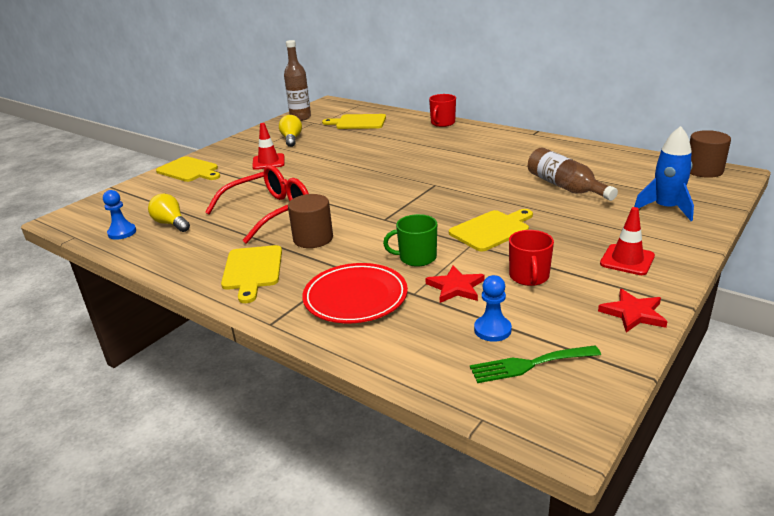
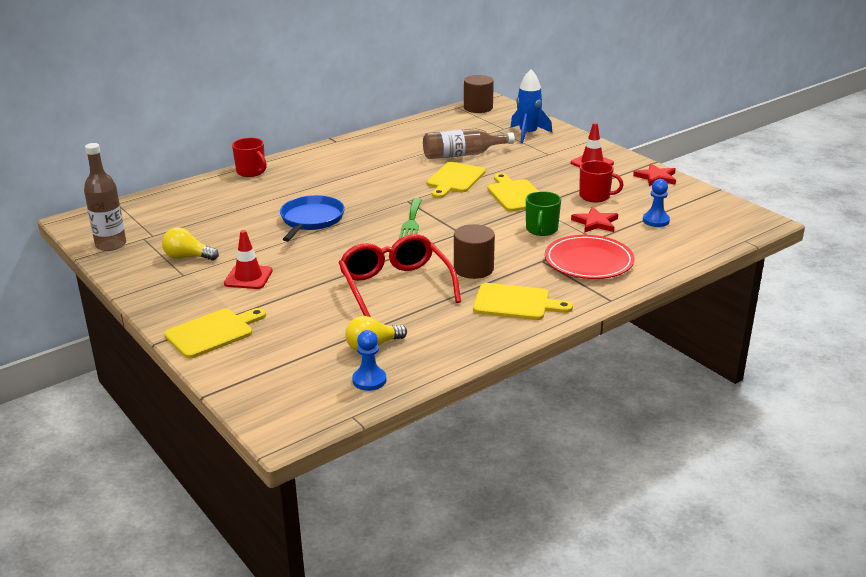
camera: 75 degrees left, 0 degrees up
(358, 122) = (183, 212): yellow cutting board -> yellow cutting board (454, 179)
(372, 159) = (311, 220): none -> blue pan
(529, 364) = (697, 217): green fork -> green fork (411, 222)

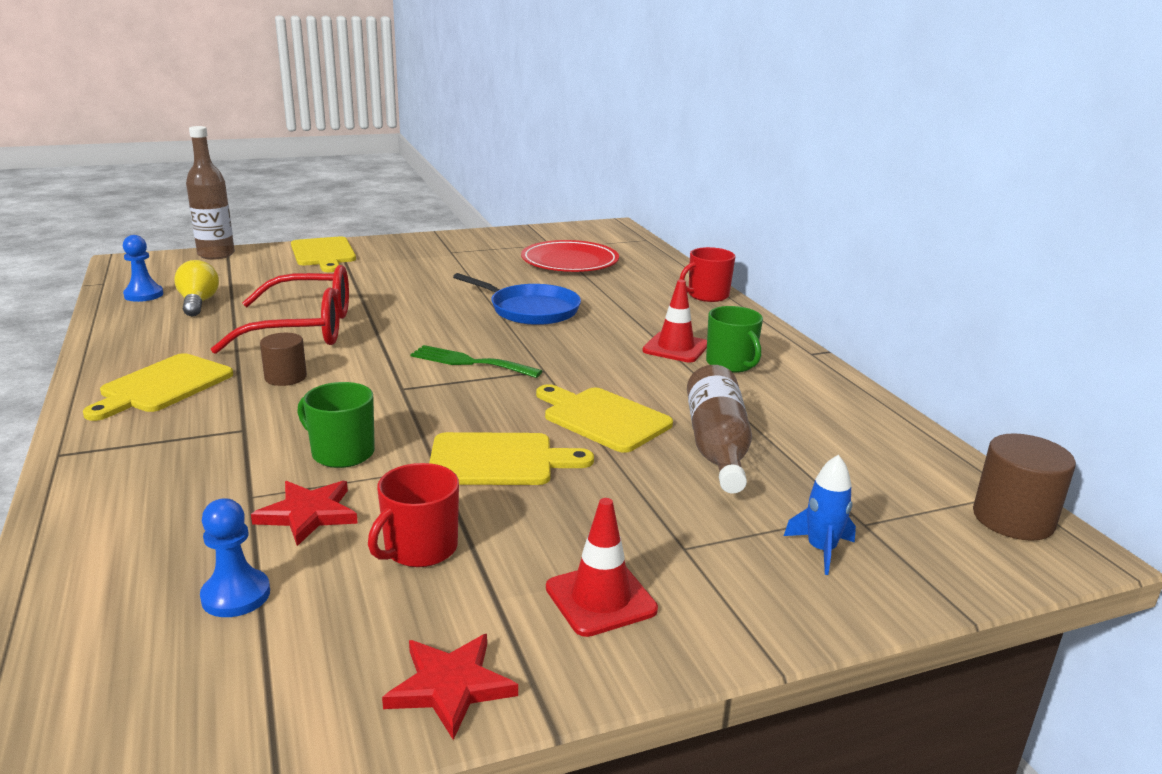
camera: 105 degrees right, 5 degrees down
(111, 245) = (546, 234): brown bottle -> brown bottle (216, 254)
(187, 257) = (488, 255): yellow light bulb -> none
(248, 277) = (414, 272): red traffic cone -> red traffic cone (675, 348)
(364, 158) = (731, 364): none -> green mug
(473, 269) = (285, 377): brown cylinder -> brown cylinder, size x0.66
(528, 134) = (821, 550): blue rocket -> blue rocket, size x0.62
(588, 261) = (187, 467): red plate -> red plate (569, 261)

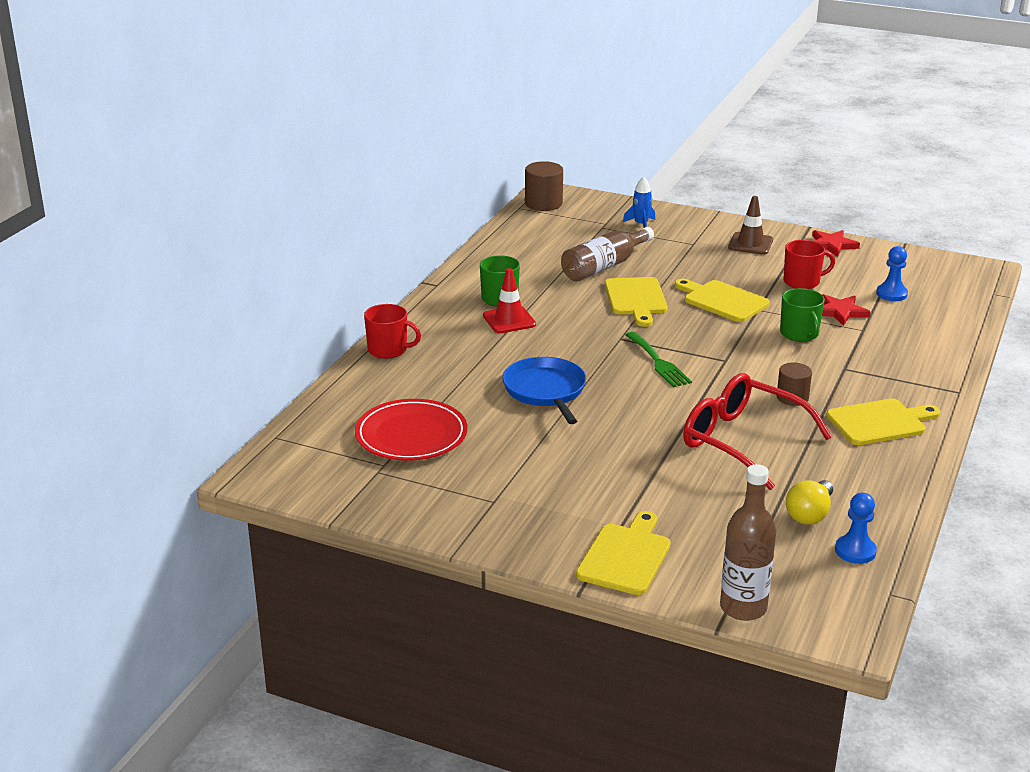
camera: 135 degrees left, 5 degrees up
(600, 599) = (750, 244): red traffic cone -> brown traffic cone

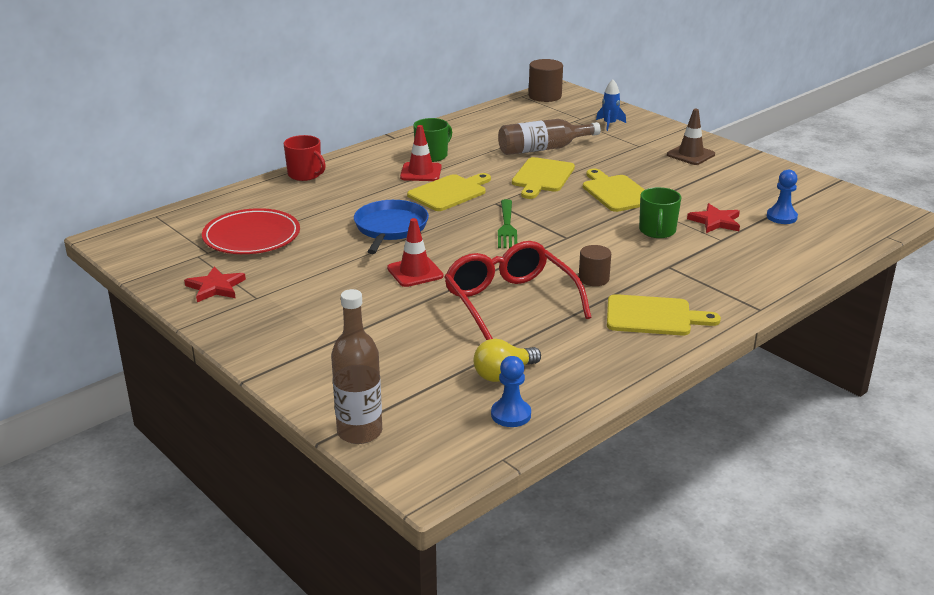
camera: 25 degrees right, 0 degrees up
(621, 433) = (415, 272): none -> red traffic cone
(626, 556) = (310, 365): yellow cutting board -> yellow cutting board (449, 192)
(802, 282) = (706, 192): red mug -> none
(832, 245) = (766, 168): red star -> red star (215, 287)

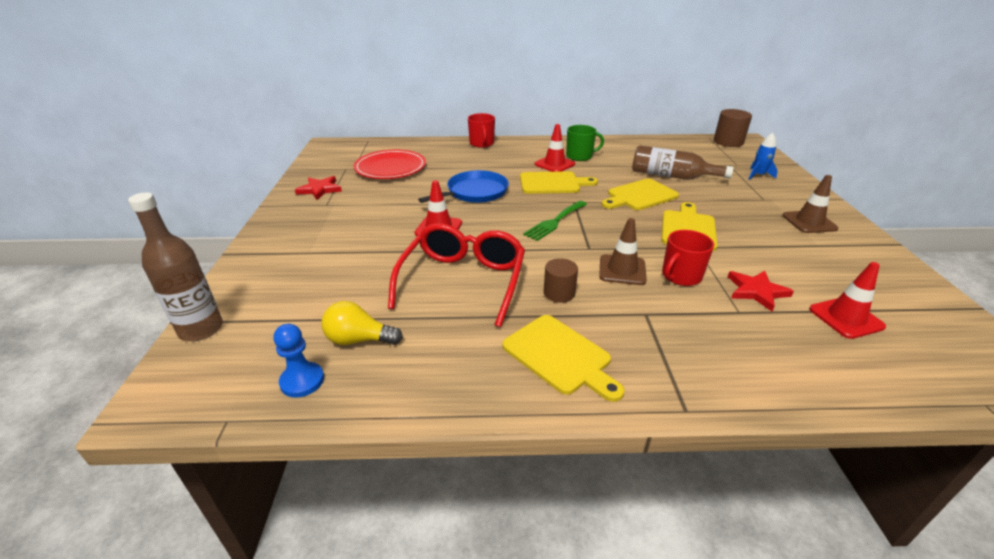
camera: 40 degrees right, 5 degrees up
(613, 244) = (622, 270): none -> brown traffic cone
(657, 231) = (681, 276): green mug -> red mug
(781, 217) = (846, 318): blue pawn -> red traffic cone

